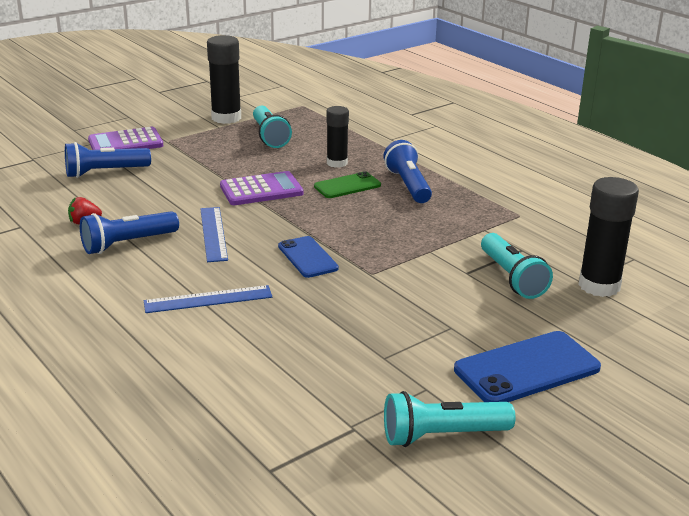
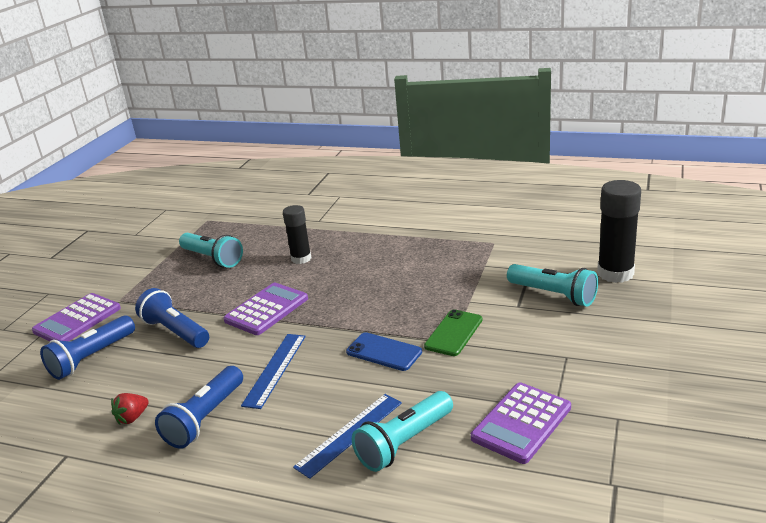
camera: 30 degrees left, 0 degrees up
(213, 234) = (275, 369): blue ruler -> blue ruler turned 60 degrees clockwise
(226, 118) = (150, 257): black glue stick -> none
(343, 353) = (521, 423): none -> purple calculator
(347, 186) = (335, 275): green phone -> green phone (454, 333)
(408, 185) = (382, 254): blue flashlight -> blue flashlight (175, 332)
(442, 436) = (680, 451): turquoise flashlight -> turquoise flashlight (404, 443)
(527, 369) = (658, 362): blue phone -> none

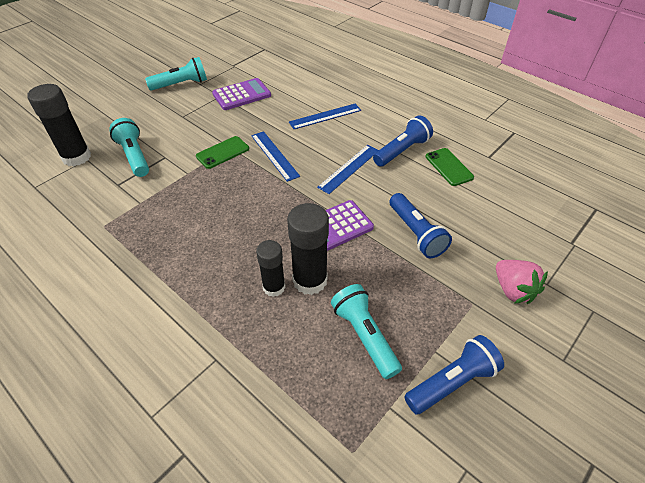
camera: 160 degrees left, 20 degrees up
(77, 320) = (513, 290): purple calculator -> pink strawberry
(91, 358) = (487, 231): blue flashlight -> blue flashlight (452, 382)
(132, 418) = (449, 167): red strawberry -> green phone
(272, 271) = (310, 280): none -> black glue stick
(384, 352) = (274, 155): blue phone -> blue ruler
(404, 443) = (301, 104): turquoise flashlight -> turquoise flashlight (181, 84)

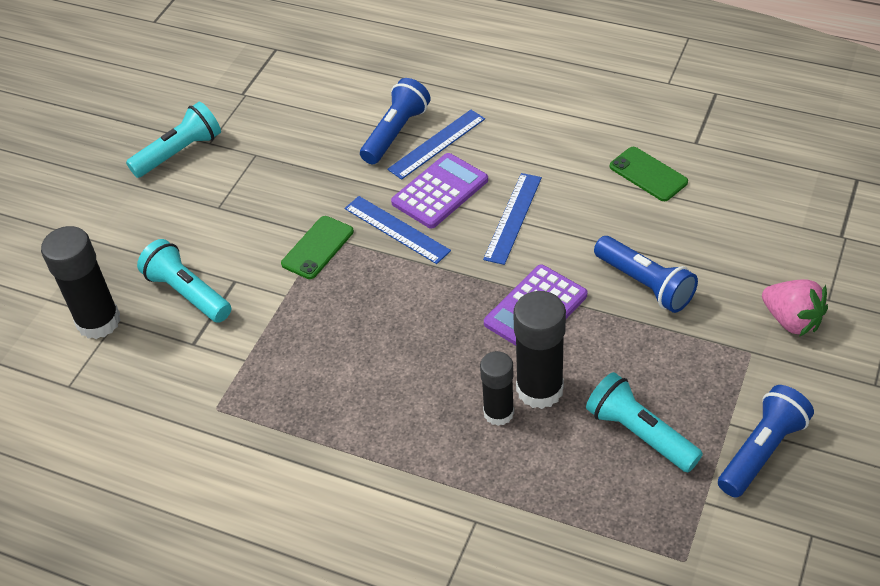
camera: 15 degrees left, 0 degrees up
(242, 95) = (289, 143): purple calculator -> purple calculator (440, 191)
(402, 150) = (573, 168): blue flashlight -> blue flashlight (395, 132)

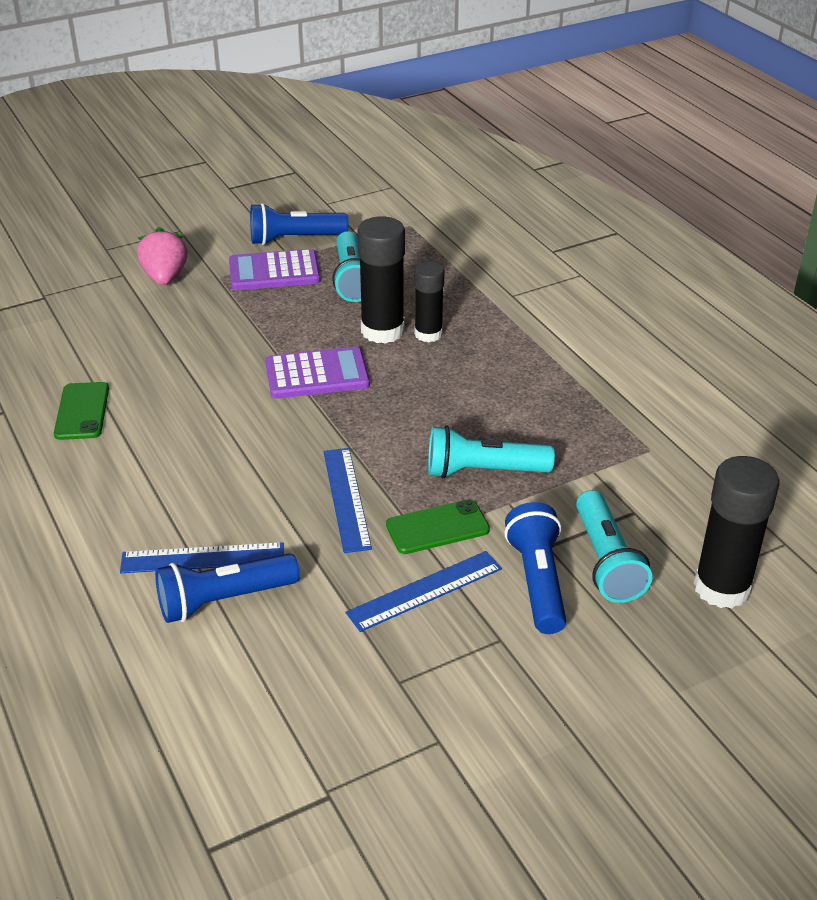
camera: 145 degrees left, 10 degrees down
(179, 152) = (488, 752): turquoise flashlight -> turquoise flashlight (483, 471)
(440, 191) = (264, 508): purple calculator -> purple calculator (274, 271)
(513, 218) = (237, 446): blue ruler -> blue ruler (425, 590)
(645, 284) = (217, 345): blue flashlight -> blue flashlight (537, 581)

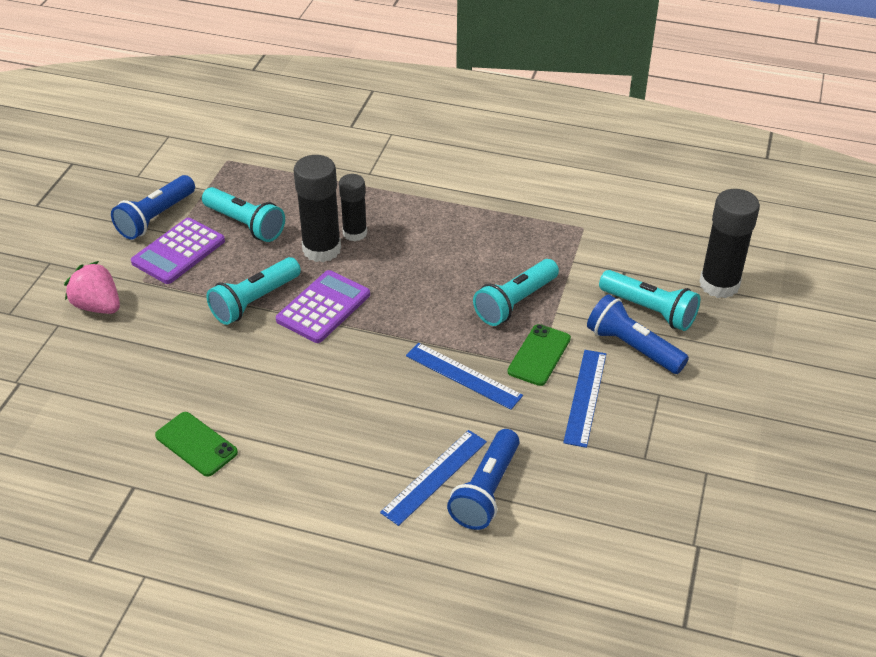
camera: 45 degrees left, 5 degrees up
(273, 338) = (254, 301): none -> turquoise flashlight

